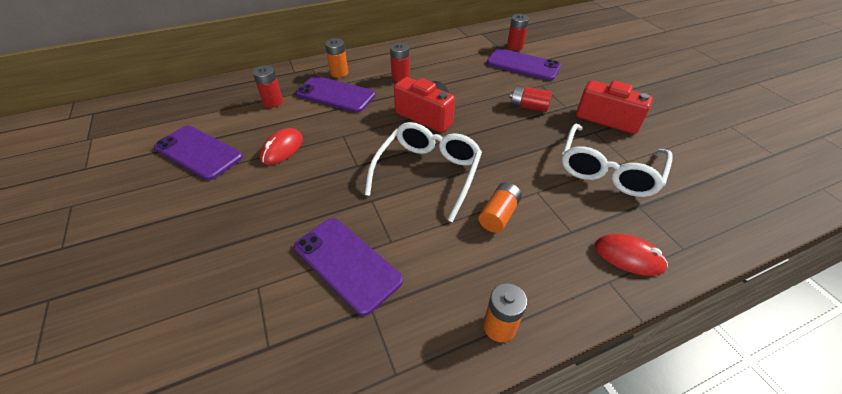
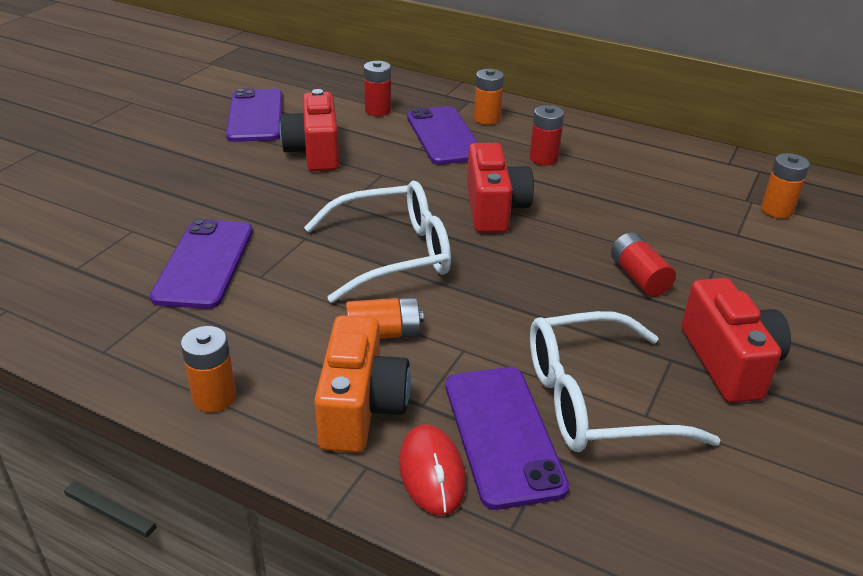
camera: 50 degrees right, 10 degrees down
(282, 149) = (315, 152): red mouse -> red camera
(515, 46) = (777, 210): red battery -> orange battery
(523, 65) = (738, 235): purple phone -> purple phone (502, 435)
(557, 258) = (360, 408): none -> orange camera

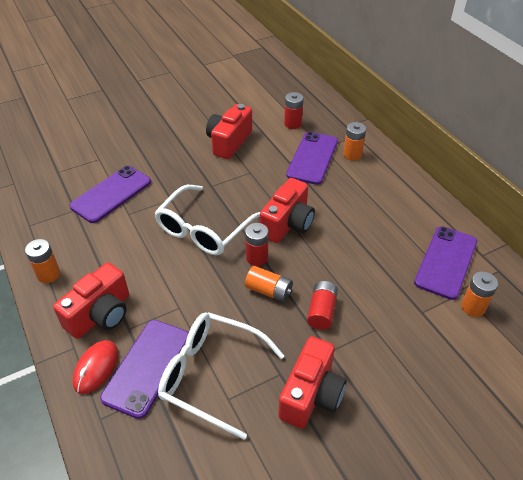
camera: 35 degrees right, 10 degrees up
(255, 116) = (222, 104): purple phone -> purple phone (446, 262)
(360, 408) = (100, 314): orange camera -> red camera
(383, 333) = (151, 277): orange battery -> orange battery (269, 291)
(393, 254) = (203, 229): white glasses -> white glasses turned 105 degrees clockwise
(543, 158) = (356, 199): red battery -> red battery (257, 258)

